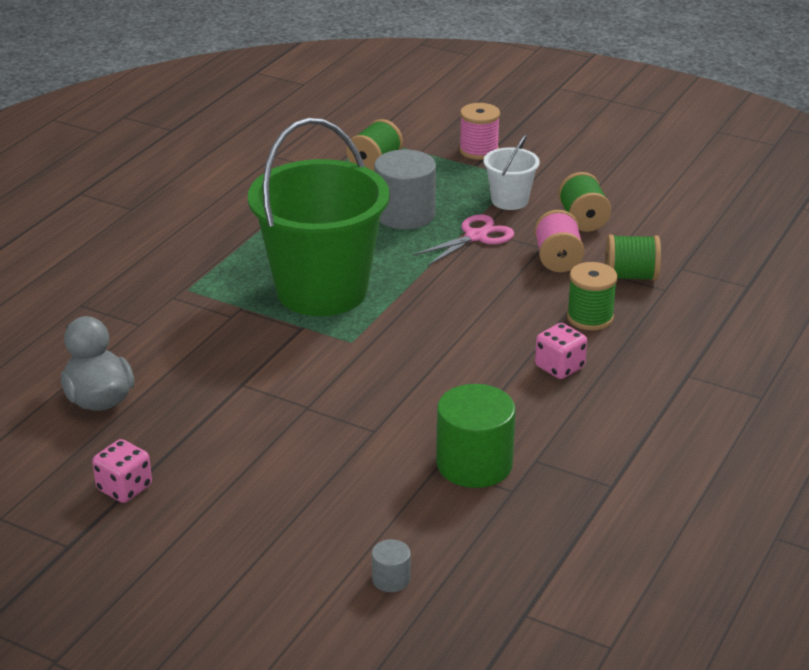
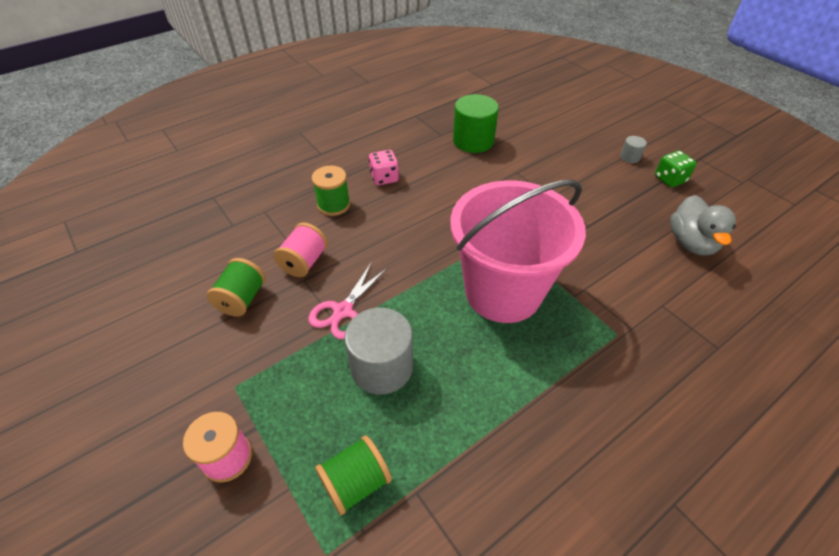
camera: 155 degrees left, 15 degrees up
(124, 488) = (670, 179): pink dice -> green dice
(322, 291) = (503, 292): green bucket -> pink bucket
(391, 579) = (541, 107): grey cylinder -> grey cylinder (630, 157)
(476, 237) = (343, 311): pink scissors -> pink scissors turned 45 degrees counterclockwise
(509, 200) = (275, 350): white bucket -> none
(630, 276) = (272, 229): green spool -> none

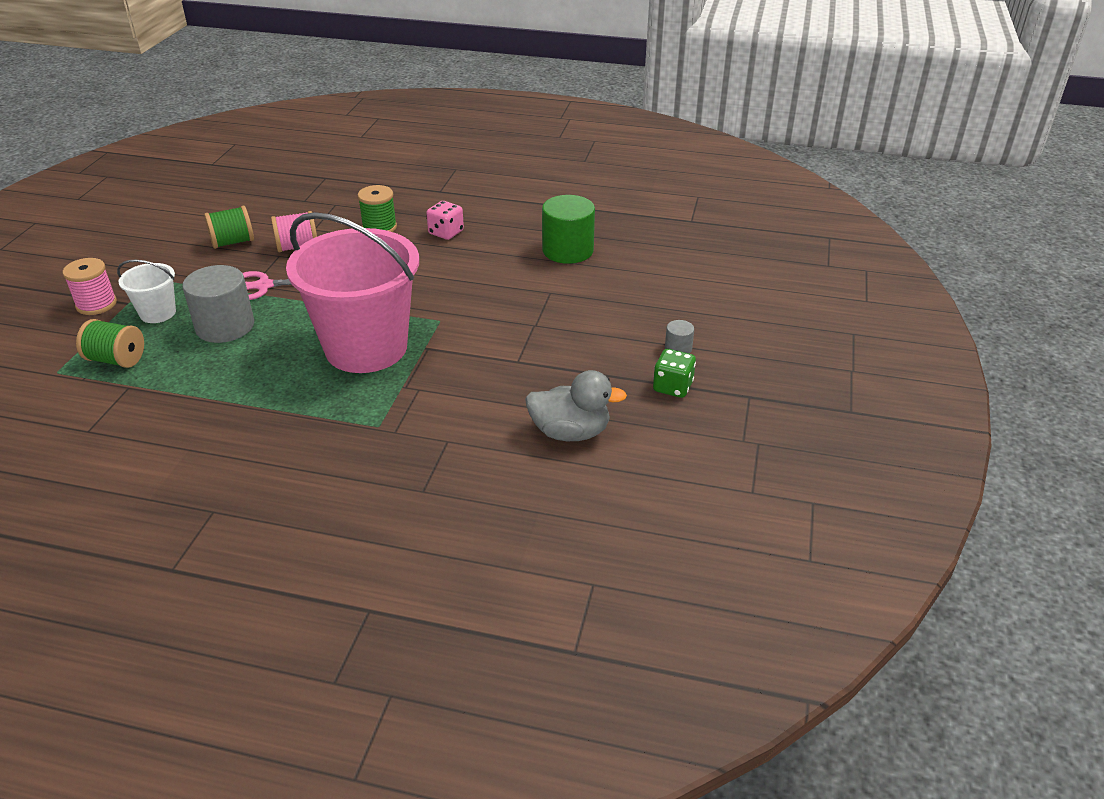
camera: 50 degrees right, 10 degrees down
(304, 409) = (158, 313): none -> white bucket
(691, 243) = (570, 432): grey duck -> grey duck turned 135 degrees counterclockwise

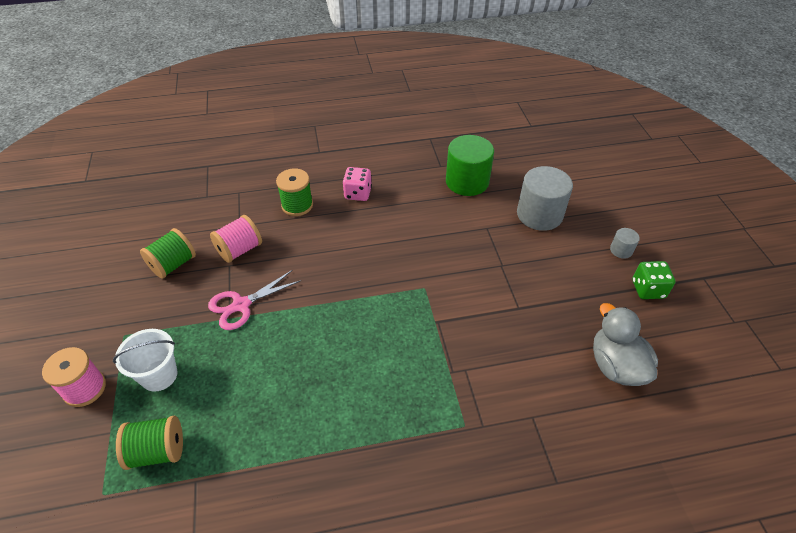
camera: 25 degrees left, 10 degrees up
(225, 326) = (239, 366): grey cylinder -> grey cylinder (539, 214)
(366, 348) = (387, 341): pink bucket -> none
(570, 432) = (616, 366): grey duck -> grey duck turned 90 degrees counterclockwise

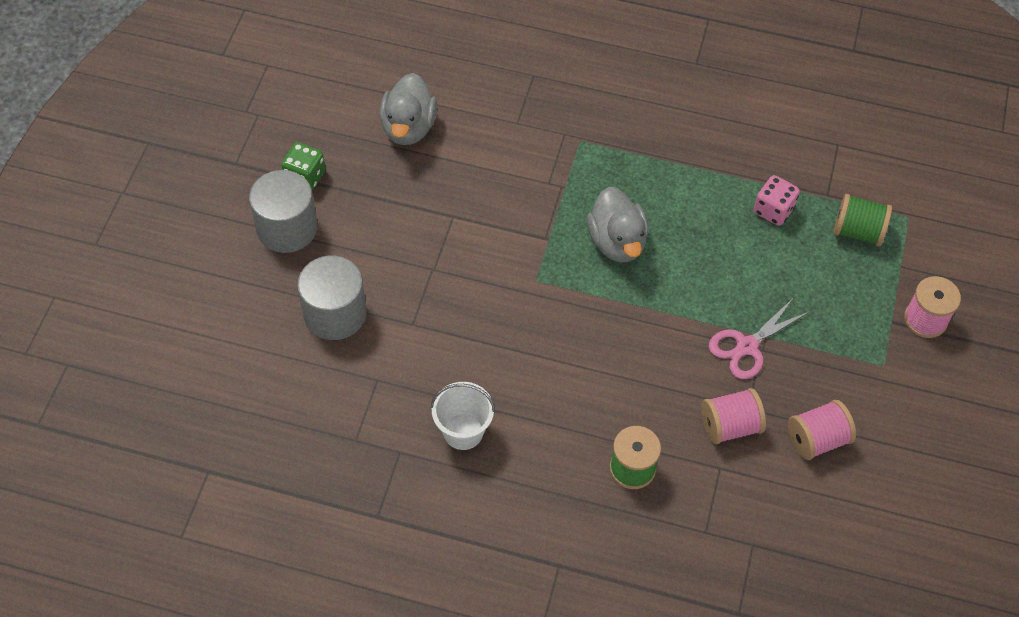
camera: 155 degrees left, 10 degrees up
(159, 375) = (849, 302): white bucket -> white bucket (463, 431)
(173, 264) = (817, 439): green spool -> pink spool
(241, 305) = (747, 346): pink scissors -> pink scissors turned 150 degrees clockwise
(358, 193) = (542, 452): pink dice -> pink dice (773, 210)
(379, 342) = (617, 242): none -> grey duck
(467, 181) = (384, 406): green cylinder -> none
(621, 250) = (287, 228): grey cylinder -> grey cylinder, size x2.17

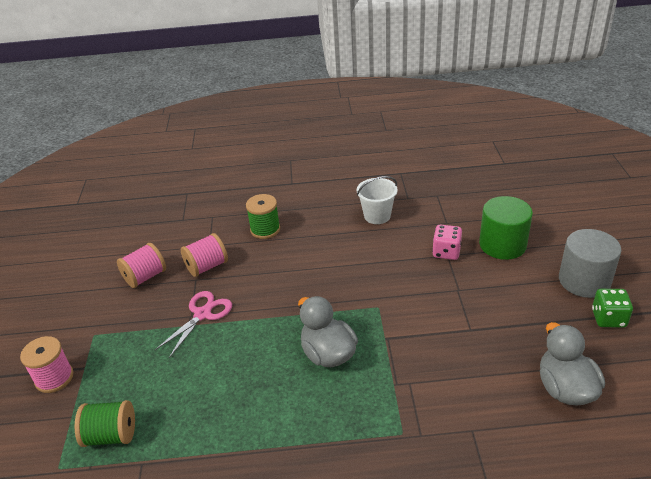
camera: 165 degrees right, 20 degrees down
(335, 313) = (502, 245): grey cylinder -> green cylinder
(773, 210) = (195, 428): pink dice -> pink dice (446, 252)

